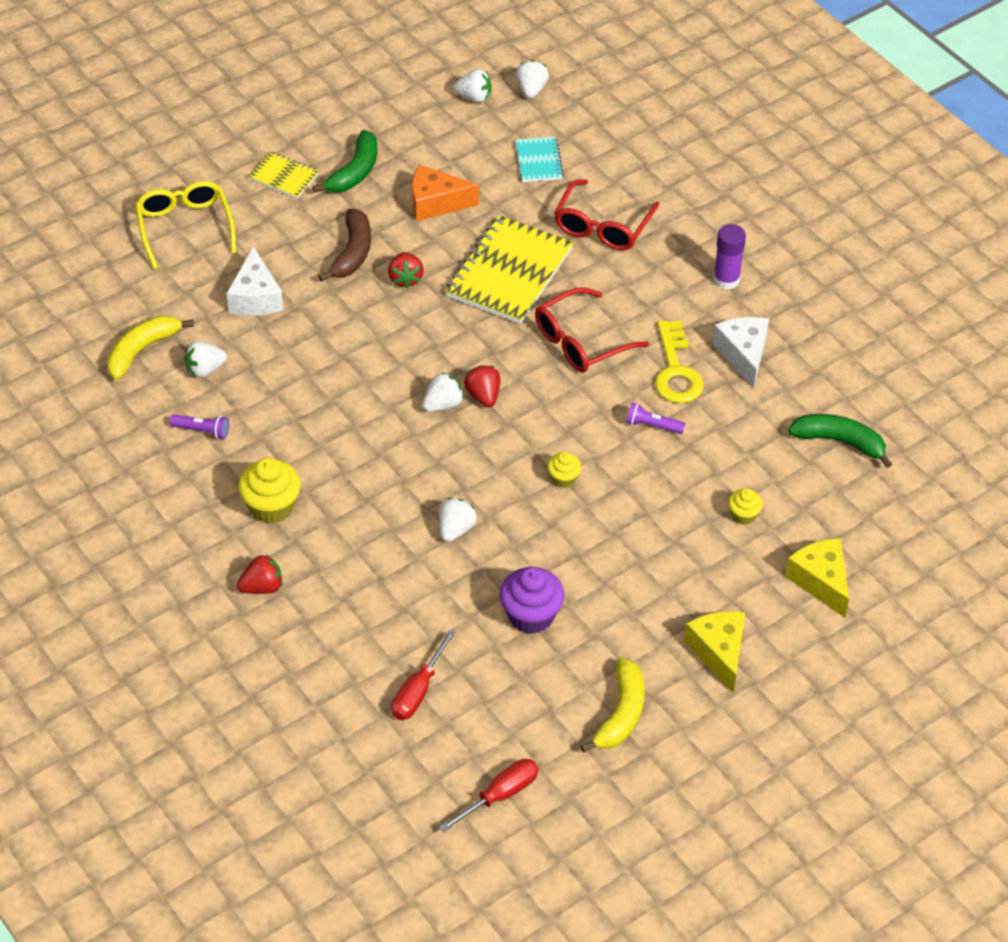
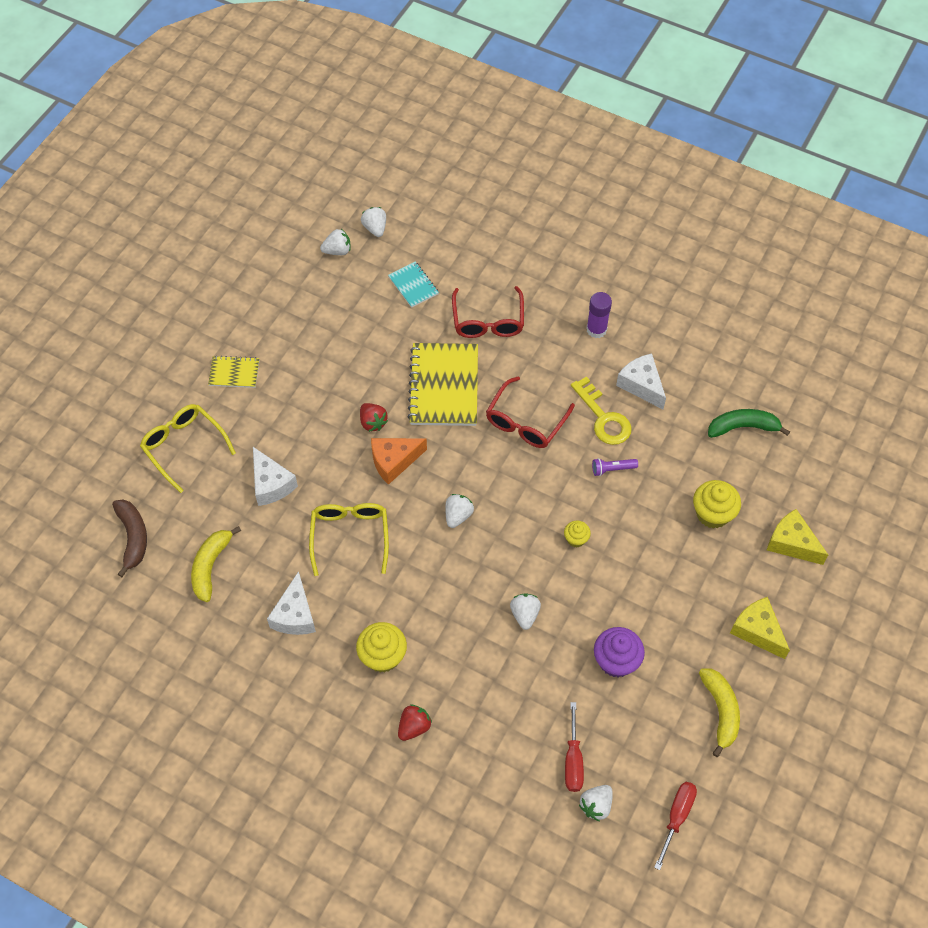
camera: 25 degrees left, 10 degrees up
(202, 431) = (295, 615): purple flashlight -> white cheese
(205, 369) = (268, 562): white strawberry -> white strawberry (596, 805)
(309, 379) = (350, 536): none -> yellow glasses
(352, 253) = (322, 416): brown banana -> brown banana (133, 537)
(355, 172) = (285, 347): green banana -> none
(436, 203) = (359, 350): orange cheese -> orange cheese (394, 462)
(483, 396) = (482, 496): red strawberry -> none
(743, 515) = (712, 514): yellow cupcake -> yellow cupcake, size x1.80

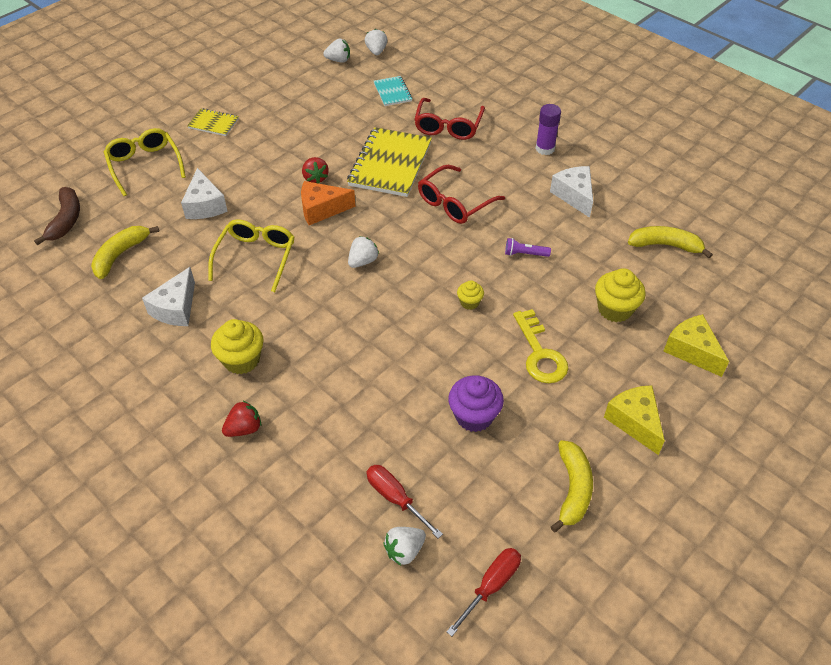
camera: 15 degrees right, 10 degrees down
(525, 614) = (395, 355): white strawberry -> none
(573, 760) = (396, 498): red screwdriver -> red screwdriver turned 120 degrees clockwise
(603, 418) = (529, 213): yellow key -> yellow key (540, 354)
(743, 427) = (665, 245): green banana -> yellow banana

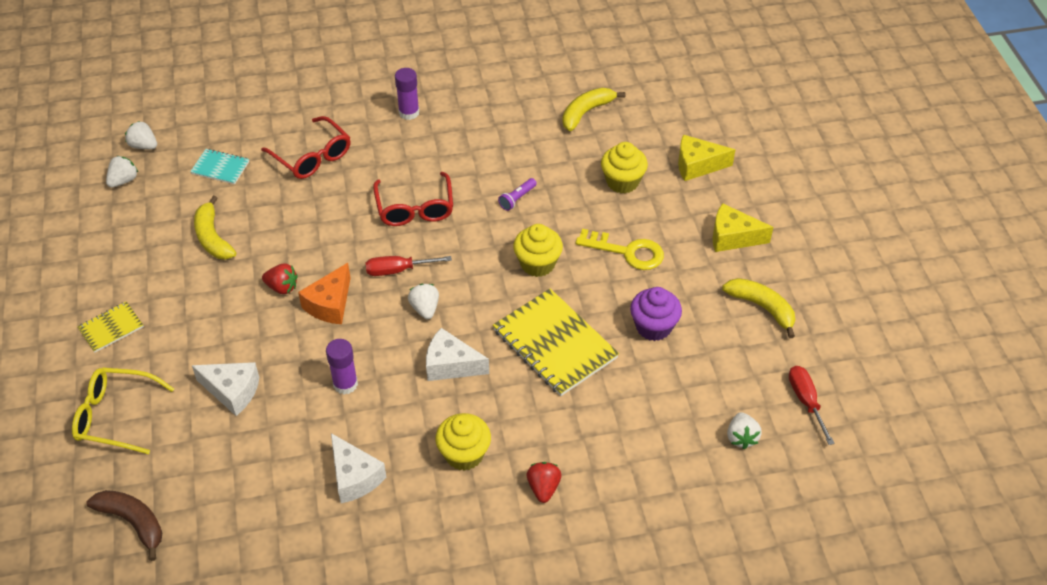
camera: 55 degrees left, 0 degrees up
(120, 255) = (236, 493): yellow banana -> yellow banana (212, 237)
(256, 257) = (345, 384): yellow glasses -> purple glue stick
(390, 164) = (320, 224): yellow notebook -> yellow notebook (555, 344)
(396, 498) = (692, 418): red screwdriver -> red screwdriver (398, 270)
(469, 302) = (537, 264): yellow cupcake -> yellow cupcake, size x1.80
(574, 196) = (482, 129): white cheese -> white cheese (451, 365)

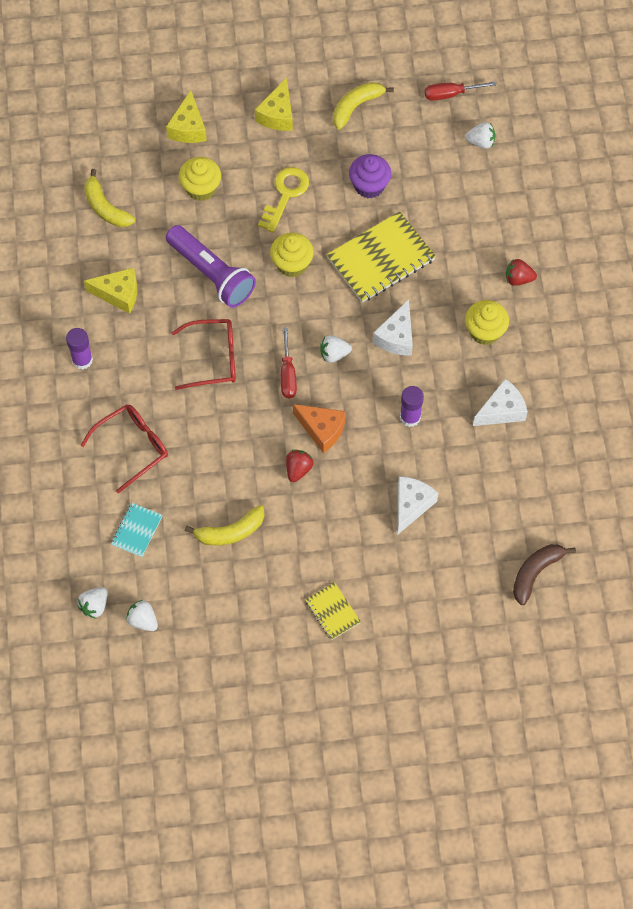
camera: 85 degrees left, 15 degrees up
(115, 416) = (430, 597): yellow glasses -> none
(486, 131) = (118, 294): none -> yellow cheese
(517, 199) = (211, 274): purple flashlight -> purple flashlight, size x2.48

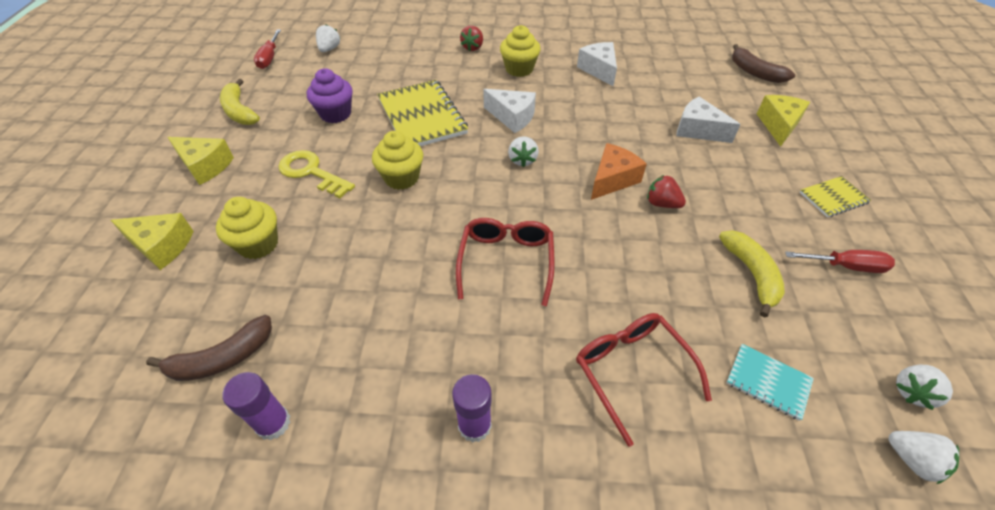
camera: 80 degrees left, 15 degrees down
(105, 207) = (222, 358): yellow banana -> brown banana
(118, 294) = (375, 359): yellow cheese -> yellow cheese (778, 125)
(211, 274) = (386, 249): purple flashlight -> none
(287, 374) = (540, 198): red screwdriver -> red screwdriver (845, 266)
(410, 417) = (602, 119): purple glue stick -> purple glue stick (273, 423)

